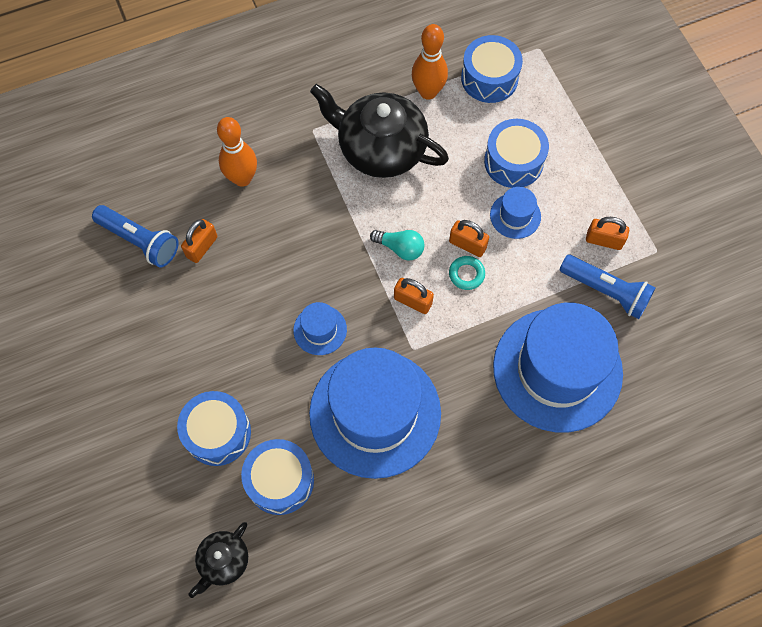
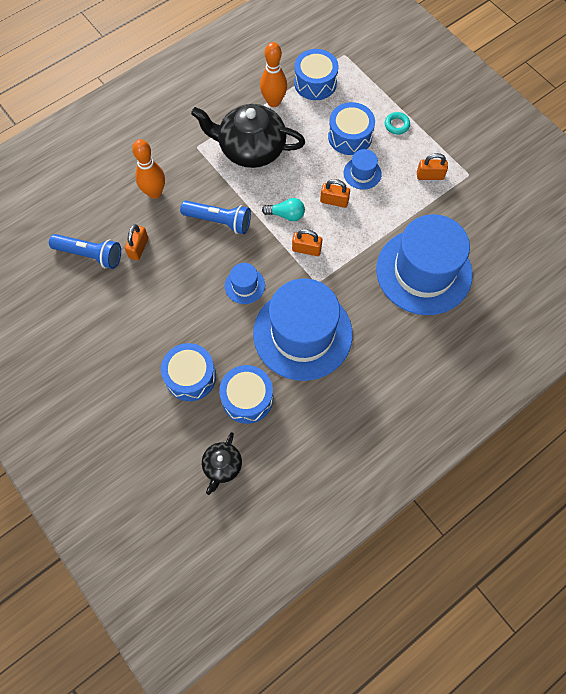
camera: 15 degrees left, 0 degrees up
(466, 274) = (339, 222): turquoise ring -> turquoise ring (396, 125)
(605, 291) = (441, 210): blue flashlight -> blue flashlight (219, 221)

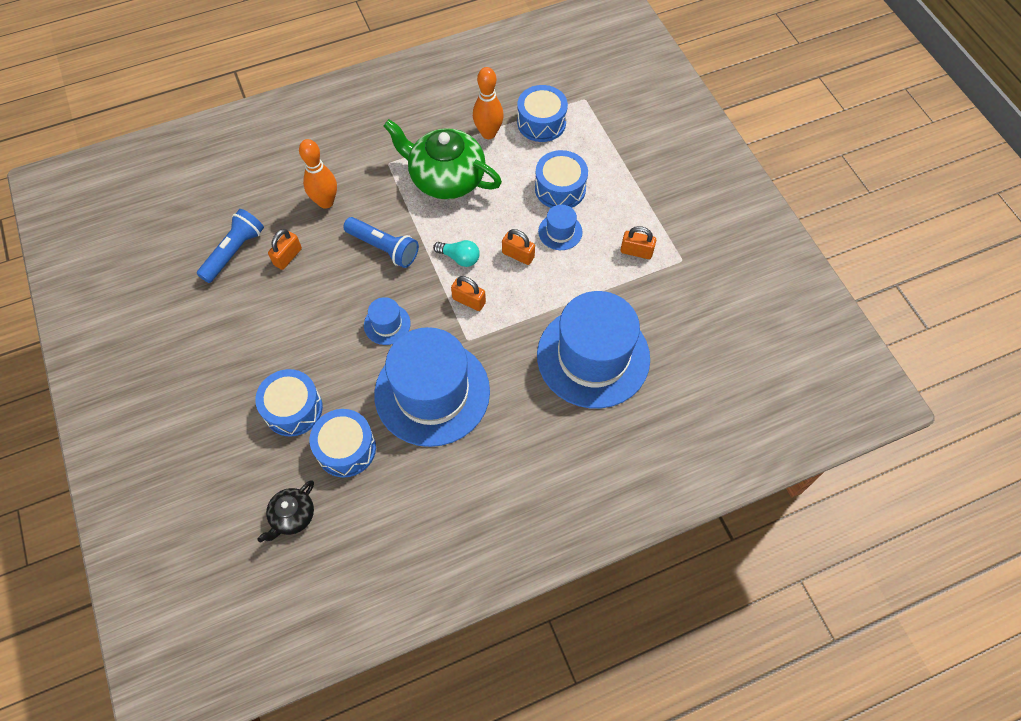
camera: 15 degrees right, 5 degrees down
(90, 255) = (234, 252): blue flashlight -> blue flashlight turned 90 degrees counterclockwise
(251, 148) = (446, 178): black teapot -> green teapot
(396, 125) = (617, 187): turquoise ring -> none

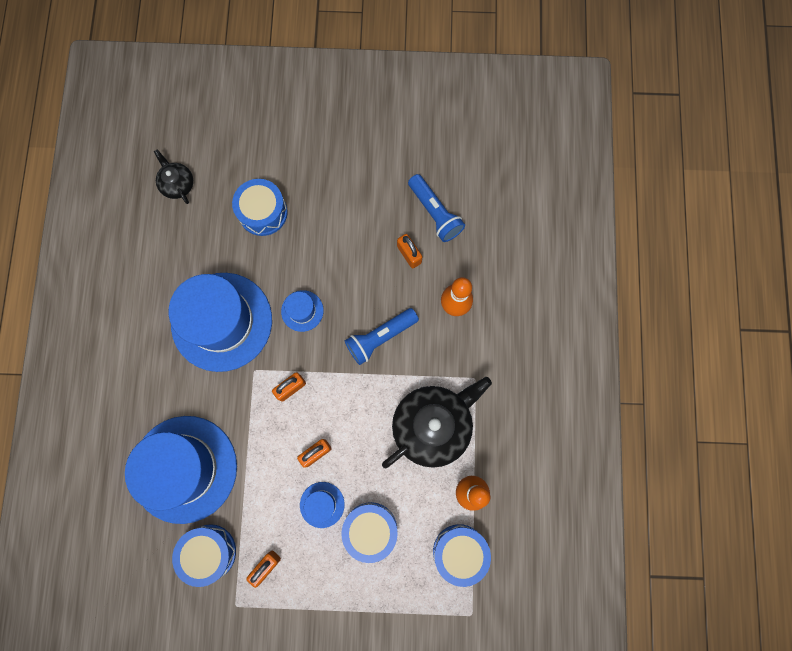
camera: 115 degrees right, 15 degrees up
(346, 448) = (209, 239): blue drum -> blue drum (209, 552)
(446, 178) = (433, 425): green teapot -> black teapot
(459, 258) = (338, 399): turquoise light bulb -> none

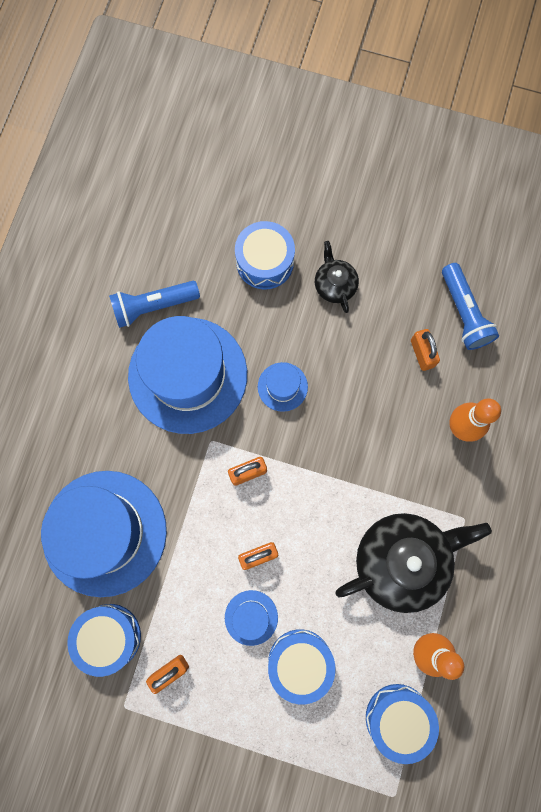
camera: 15 degrees right, 0 degrees up
(177, 184) = (176, 205): black teapot -> black teapot (335, 285)
(380, 337) = (365, 441): blue flashlight -> blue flashlight (154, 306)

